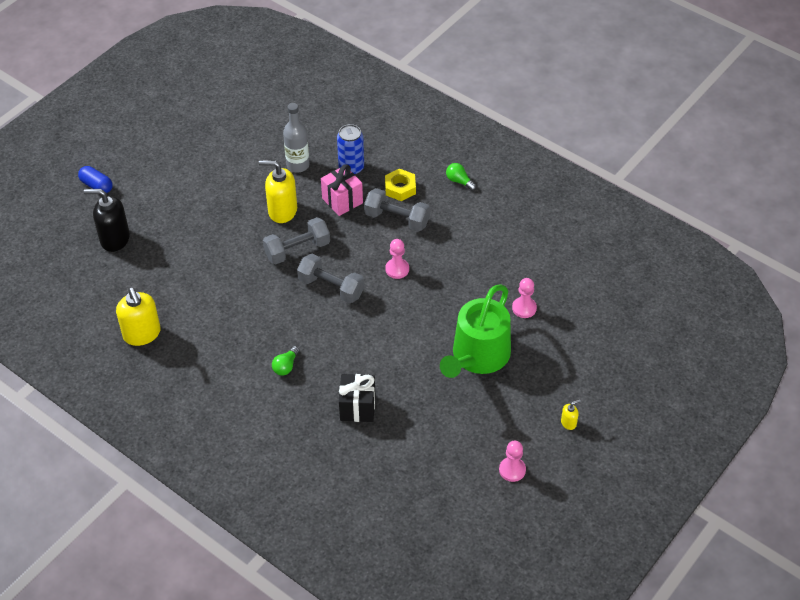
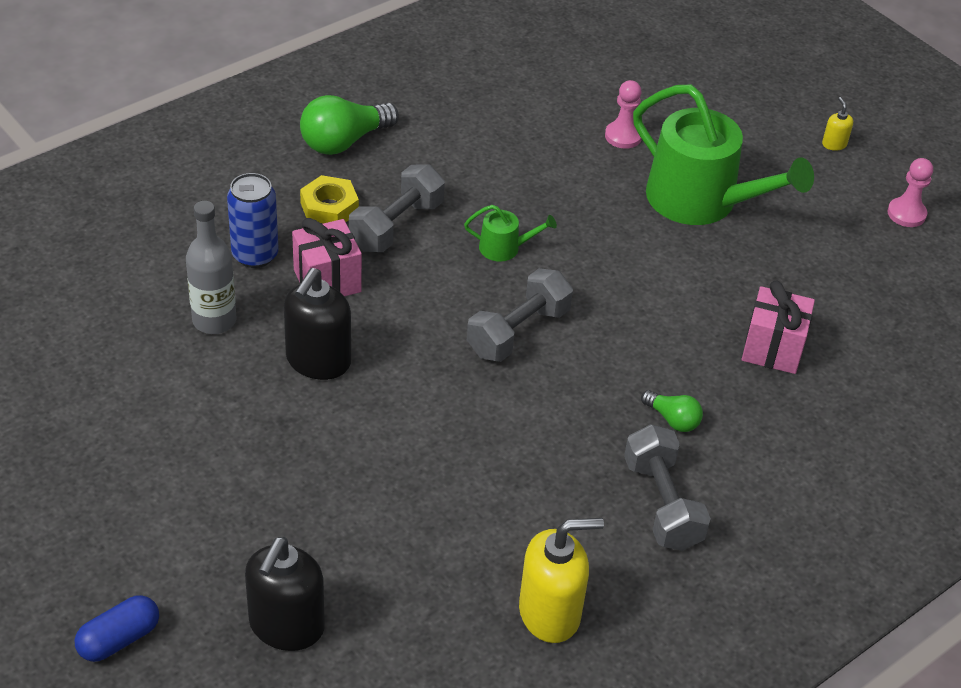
camera: 80 degrees left, 5 degrees down
(282, 211) = (318, 361): yellow soap dispenser -> black soap dispenser
(297, 250) = (419, 358): grey dumbbell -> grey dumbbell (662, 504)
(357, 407) = (772, 349): black gift -> pink gift
(397, 269) = (504, 248): pink pawn -> green watering can
(459, 181) = (344, 141): green light bulb -> green light bulb, size x1.84

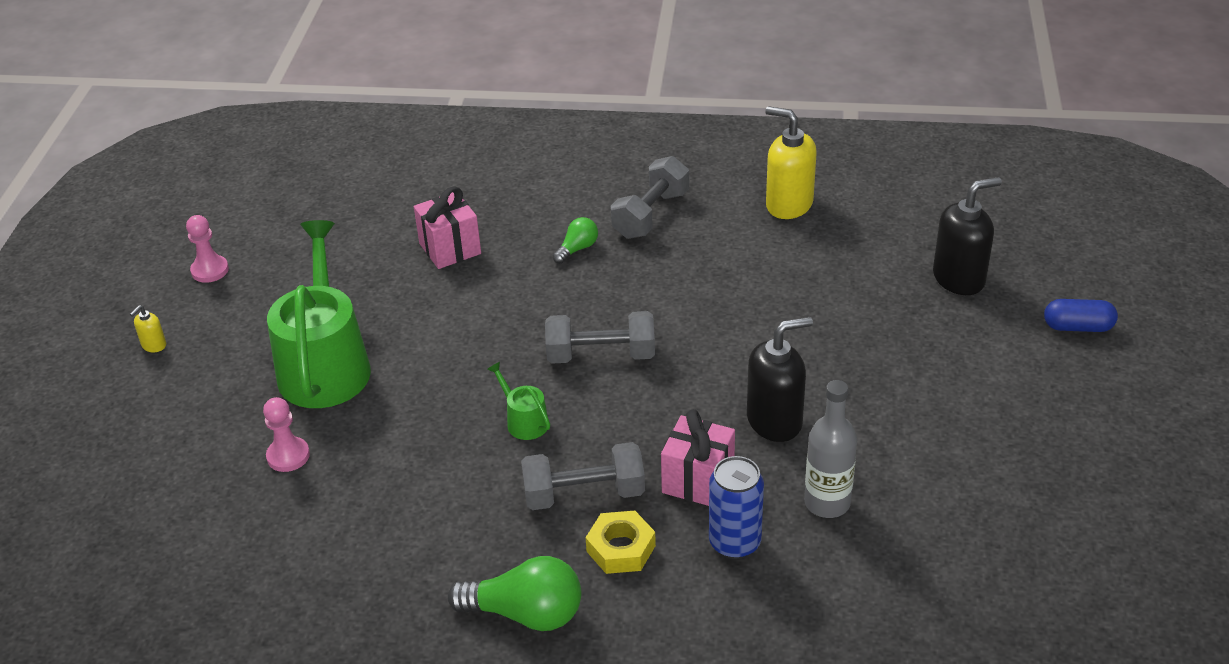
camera: 130 degrees left, 5 degrees down
(672, 419) = (577, 249): green light bulb -> green light bulb turned 45 degrees clockwise

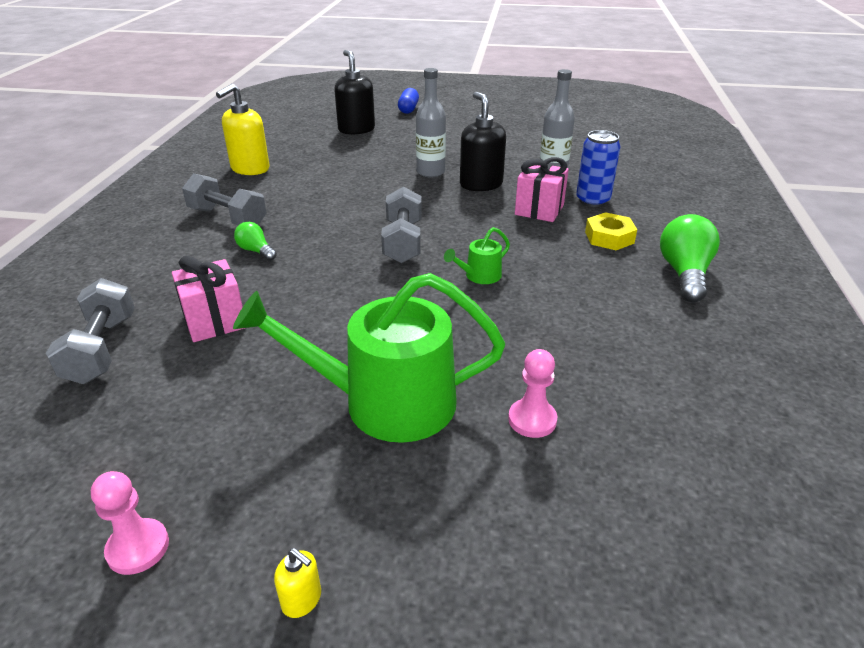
camera: 90 degrees left, 5 degrees down
(584, 494) = (559, 250): grey dumbbell -> grey dumbbell (101, 349)
(809, 368) = (430, 172): none -> grey bottle

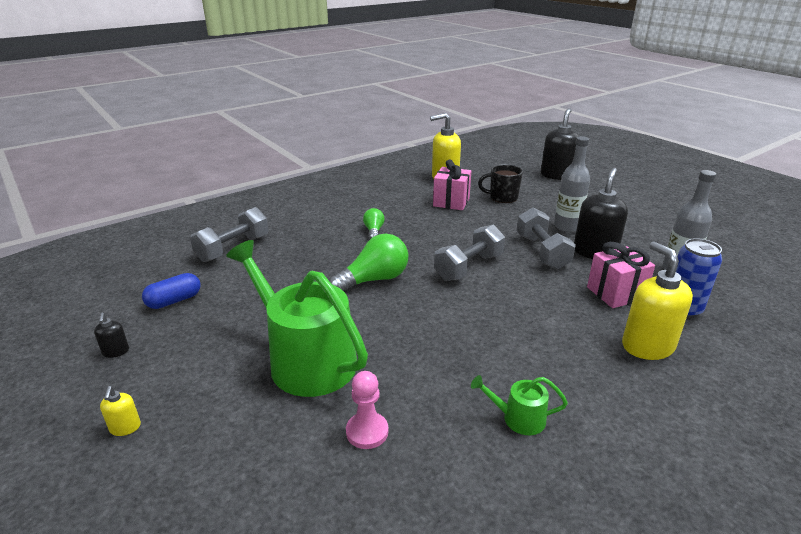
camera: 45 degrees right, 5 degrees down
(138, 548) = (116, 352): pink pawn -> black soap dispenser
(215, 321) = (296, 261): pink gift -> pink gift (451, 202)
(227, 218) = (388, 204): grey dumbbell -> grey dumbbell (542, 252)
(337, 167) = (502, 197): none -> black mug
(408, 109) = (623, 172): blue capsule -> blue capsule (174, 301)
(479, 276) = (485, 317): green watering can -> green watering can (518, 418)
(609, 237) = (647, 346): yellow nut -> yellow soap dispenser
(684, 274) = (676, 416): green light bulb -> green light bulb (374, 279)

